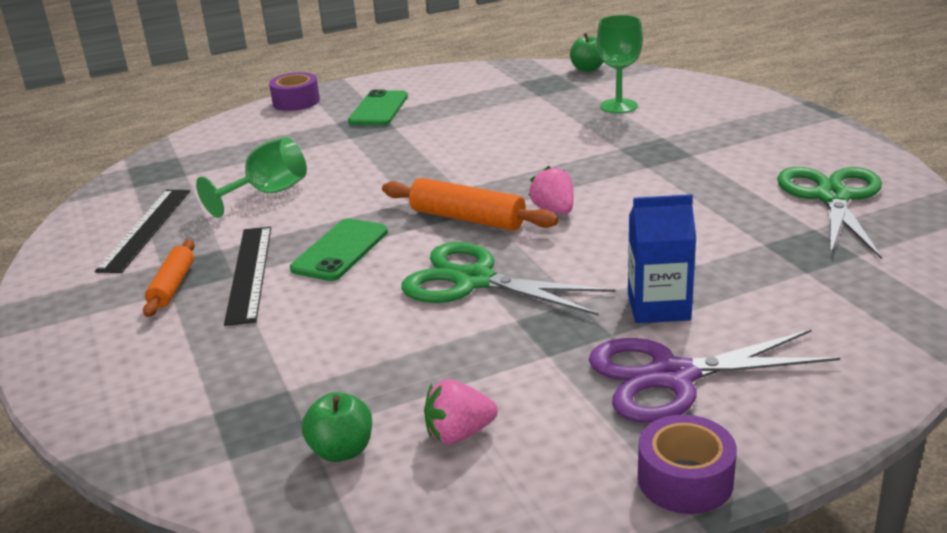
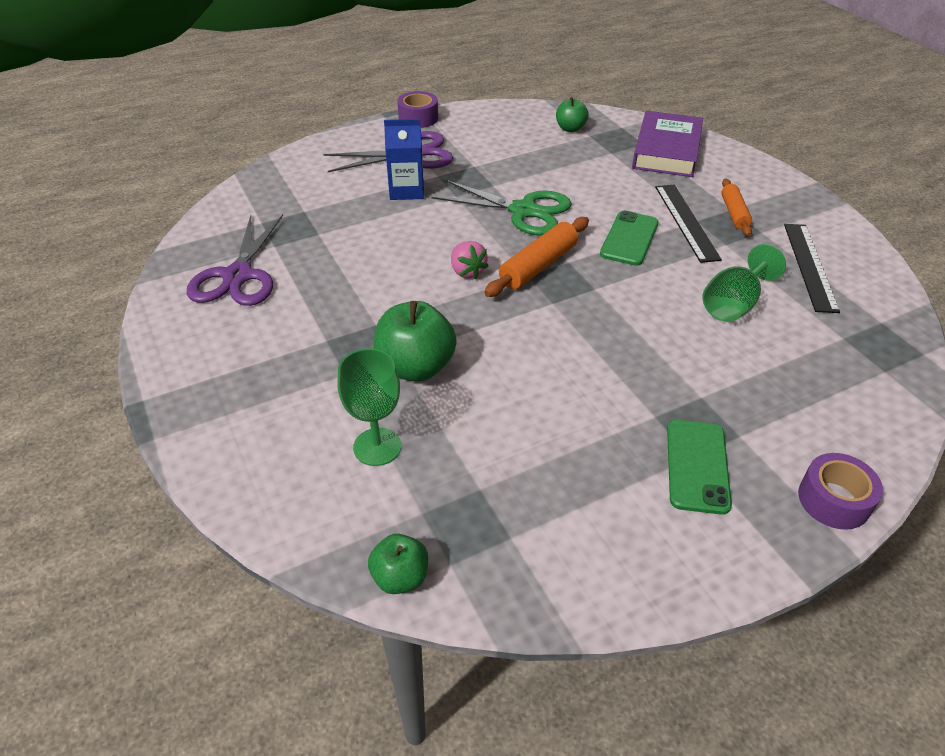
camera: 175 degrees right, 15 degrees up
(182, 396) = (666, 150): none -> purple book
(459, 434) = (517, 134): pink strawberry -> none
(467, 218) = (538, 266): orange rolling pin -> orange rolling pin turned 75 degrees counterclockwise
(598, 142) = (415, 367): none -> green apple
(832, 197) = (237, 276): green scissors -> purple scissors

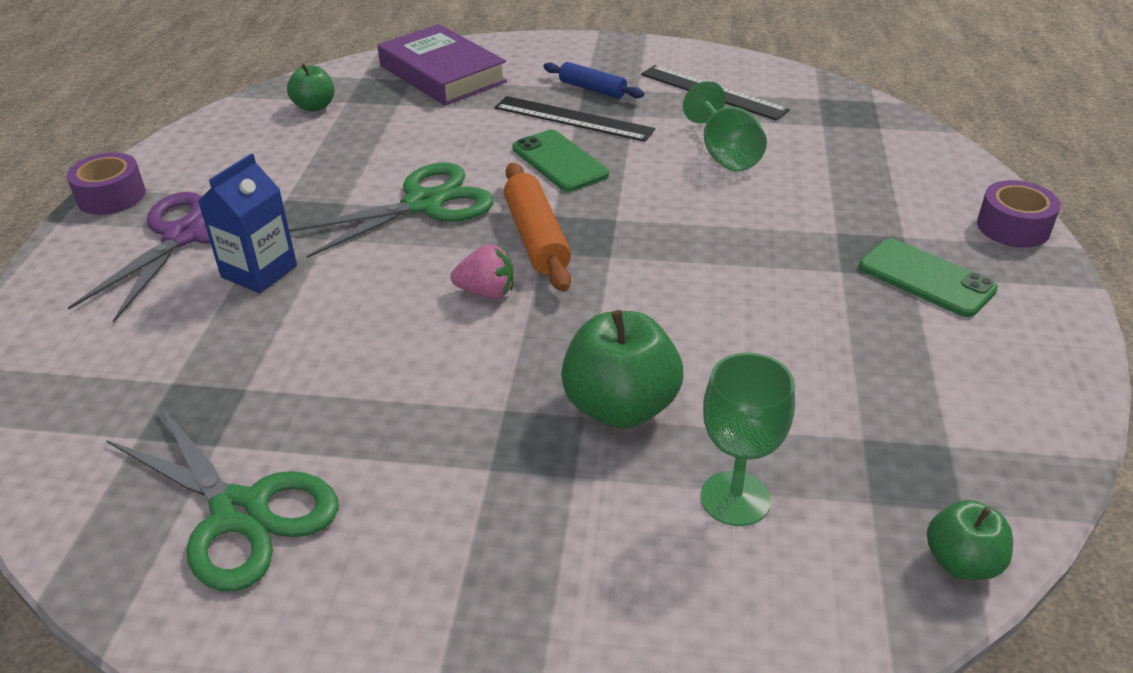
camera: 55 degrees left, 5 degrees down
(237, 276) = (240, 513): purple scissors -> green scissors
(734, 213) = (592, 89): orange rolling pin -> blue rolling pin

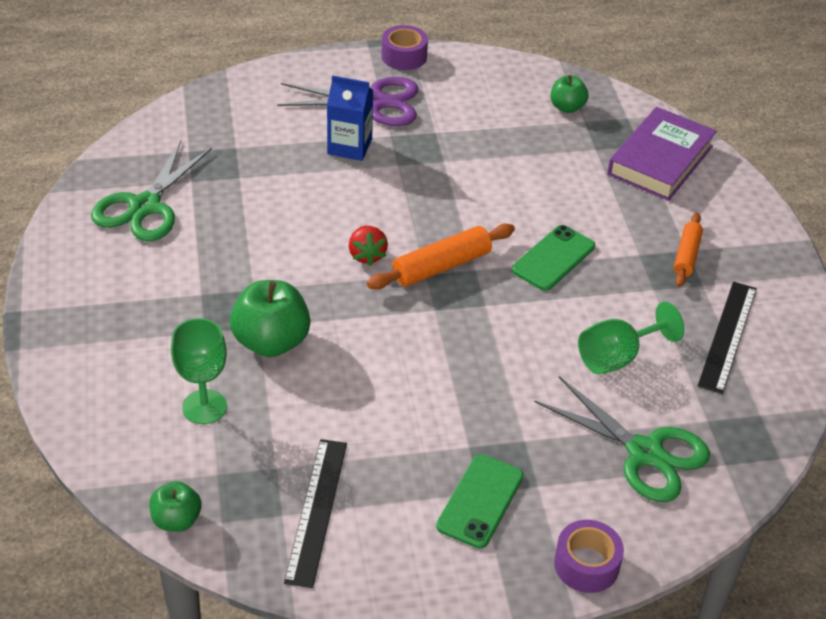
camera: 70 degrees right, 5 degrees up
(425, 204) = (460, 200): green scissors -> green scissors (645, 453)
(486, 292) = (367, 255): pink strawberry -> red strawberry
(573, 119) = (627, 253): black ruler -> black ruler (317, 510)
(592, 89) = (686, 255): blue rolling pin -> orange rolling pin

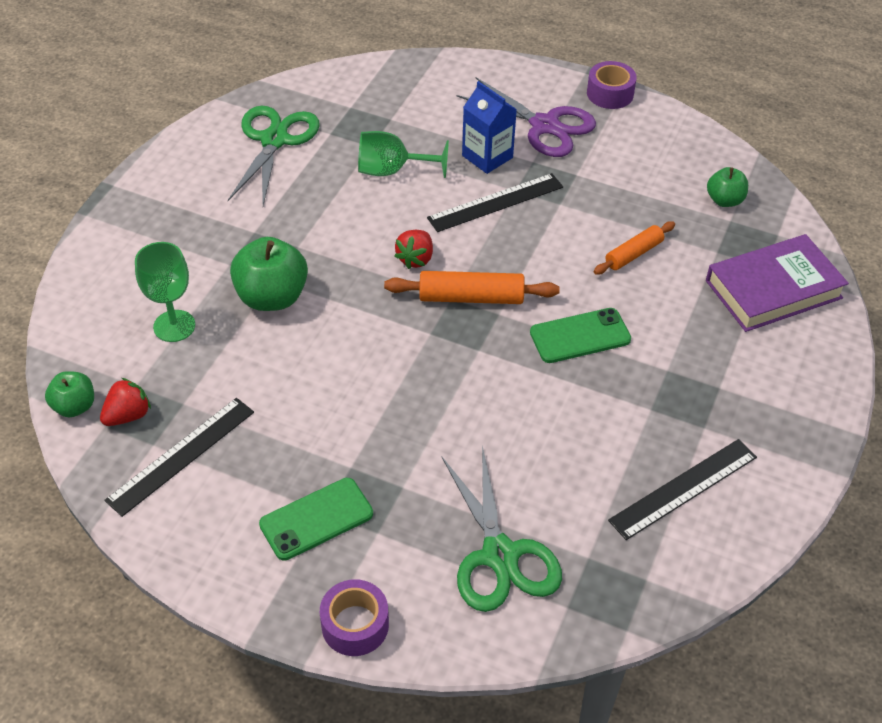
camera: 35 degrees right, 5 degrees up
(144, 206) = (275, 140): green scissors -> green scissors turned 135 degrees clockwise
(235, 502) = (128, 415): none -> red strawberry
(391, 181) = (495, 202): none -> black ruler
(617, 357) = (556, 455): green goblet -> green goblet (392, 170)
(686, 255) = (714, 392): orange rolling pin -> orange rolling pin (633, 254)

